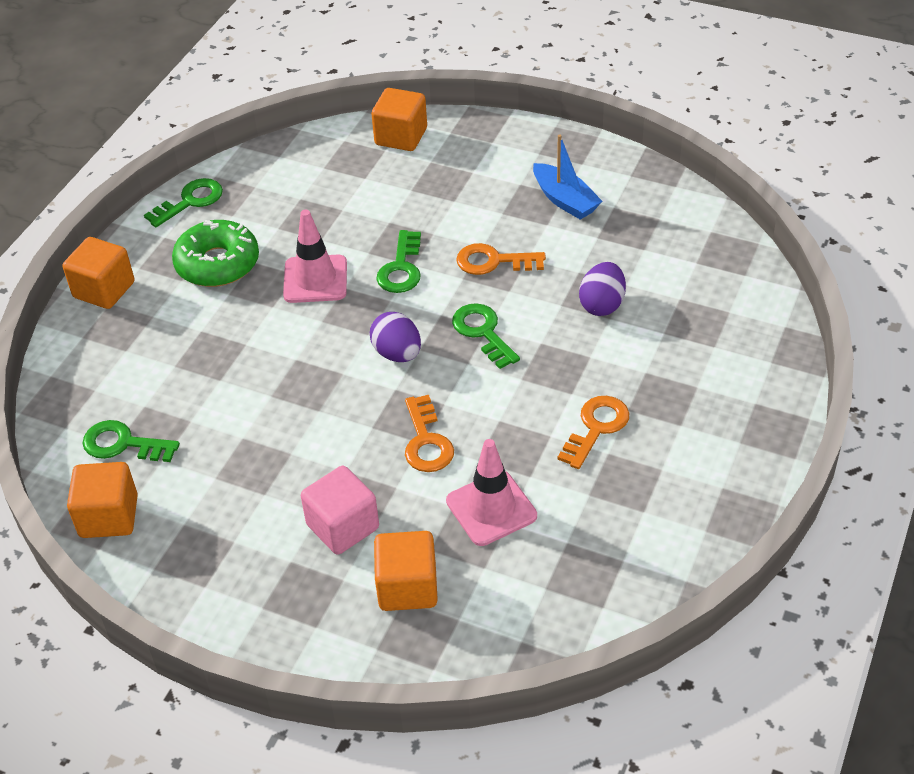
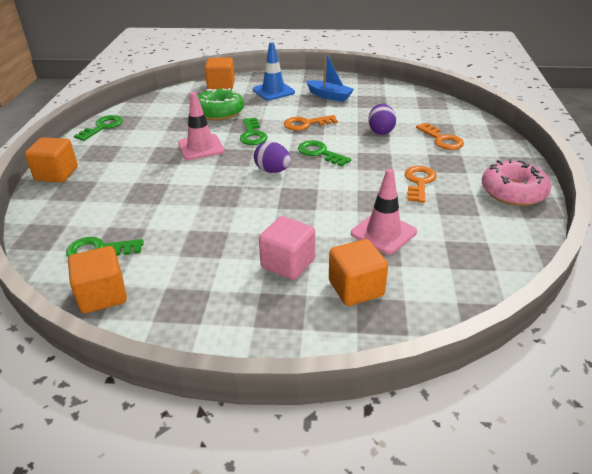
camera: 20 degrees left, 10 degrees down
(217, 264) = (132, 150): green donut -> green donut (219, 112)
(426, 441) = (318, 208): orange key -> orange key (442, 139)
(479, 168) = (273, 91): none -> blue traffic cone
(724, 481) = (513, 192): none -> pink donut

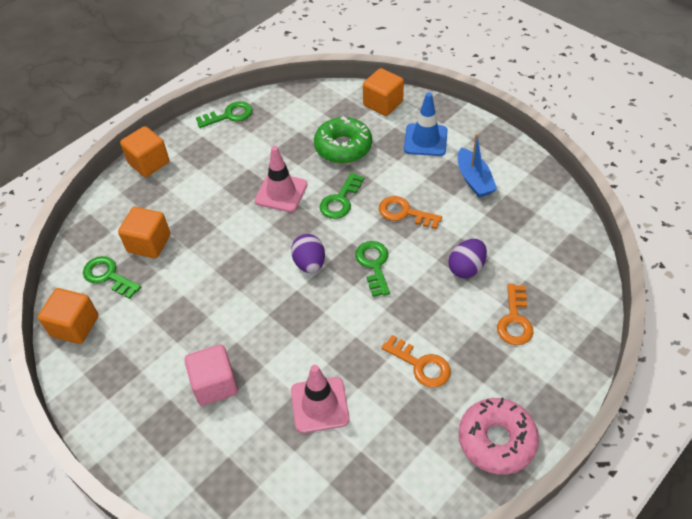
camera: 40 degrees right, 15 degrees up
(356, 288) = (236, 447): orange cube -> orange cube (149, 243)
(419, 182) = (421, 365): orange key -> orange key turned 75 degrees clockwise

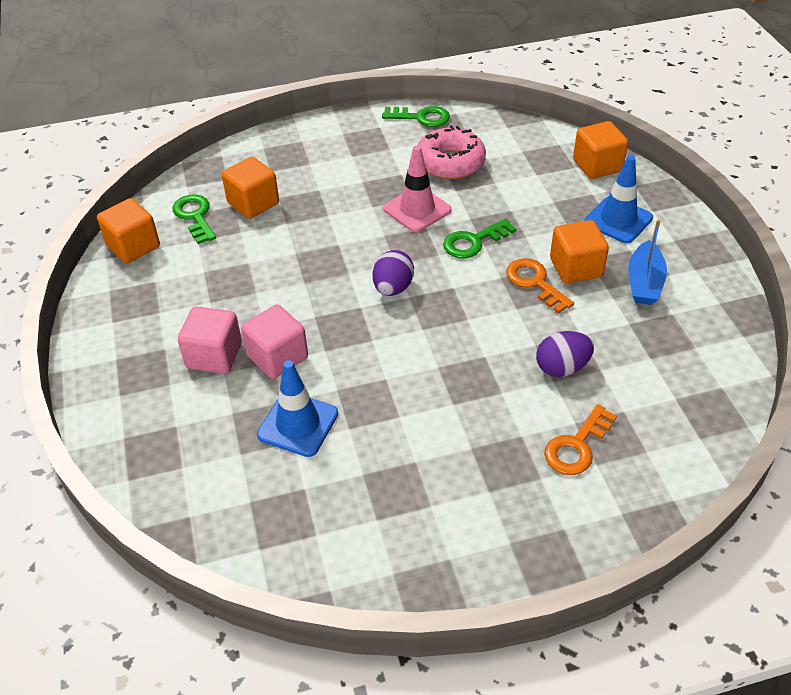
camera: 30 degrees right, 5 degrees down
(149, 163) = (309, 132): orange cube -> orange cube (575, 268)
(265, 360) = (277, 357): none -> pink cube
(319, 405) = (298, 424): pink traffic cone -> blue traffic cone
(343, 147) = (518, 192): green donut -> none
(374, 265) = (460, 319): green key -> none
(421, 365) = (433, 439): orange key -> none
(496, 440) = (456, 555): pink donut -> pink donut (450, 163)

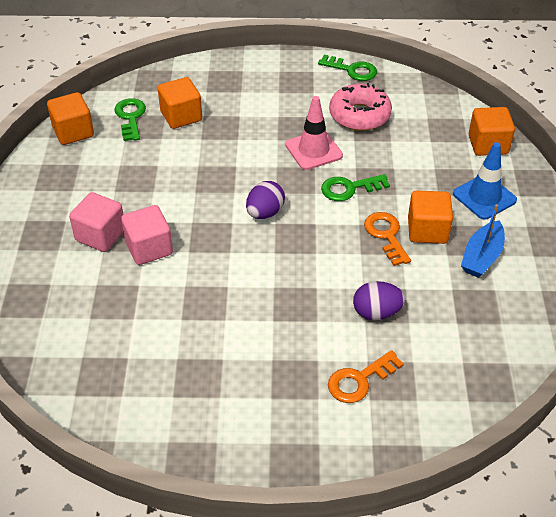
camera: 15 degrees right, 0 degrees up
(298, 424) = (143, 306): blue traffic cone -> none

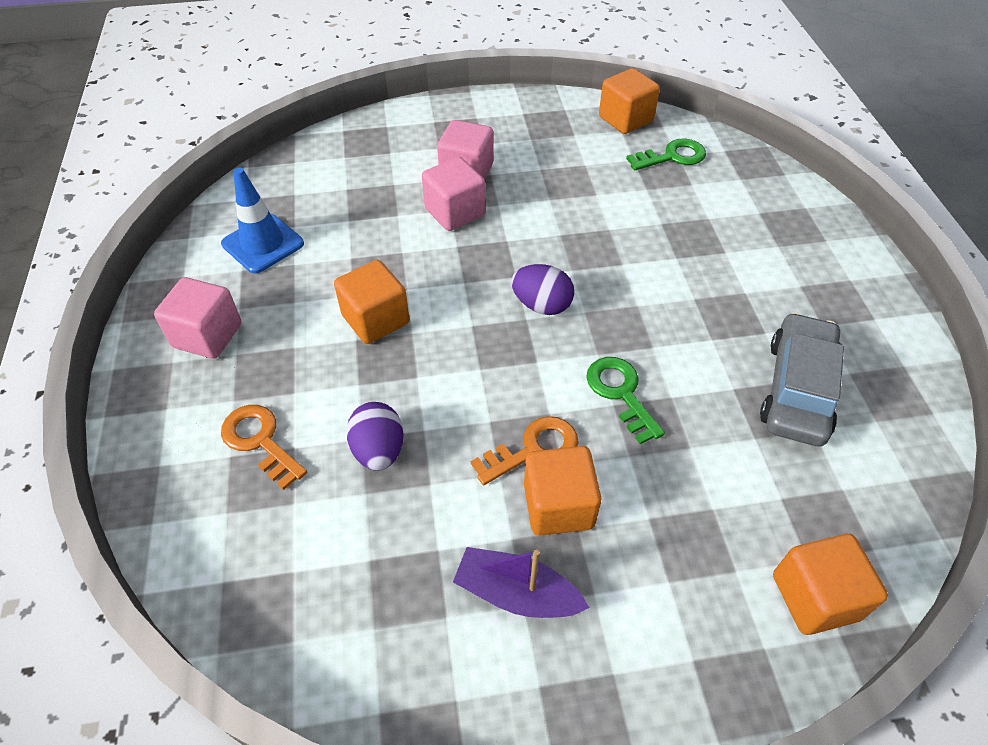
camera: 80 degrees right, 5 degrees up
(181, 116) = (696, 198): orange cube -> orange cube (375, 319)
(247, 418) = (208, 335): none -> pink cube
(313, 150) = (688, 341): pink traffic cone -> none
(352, 70) = (909, 367): green key -> none
(359, 115) = (797, 389): pink donut -> grey car
(482, 257) = (516, 593): blue boat -> purple boat
(484, 197) = (666, 594): blue traffic cone -> blue traffic cone (263, 244)

